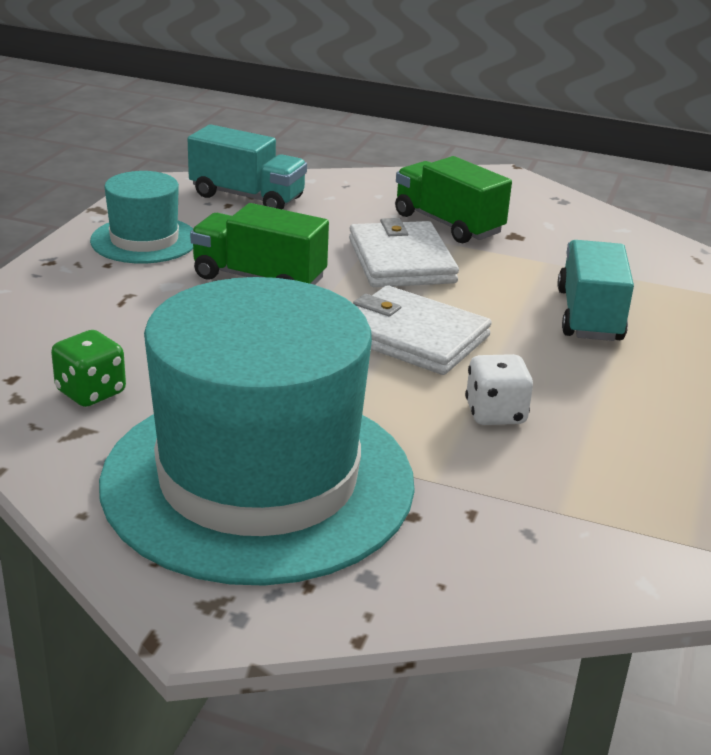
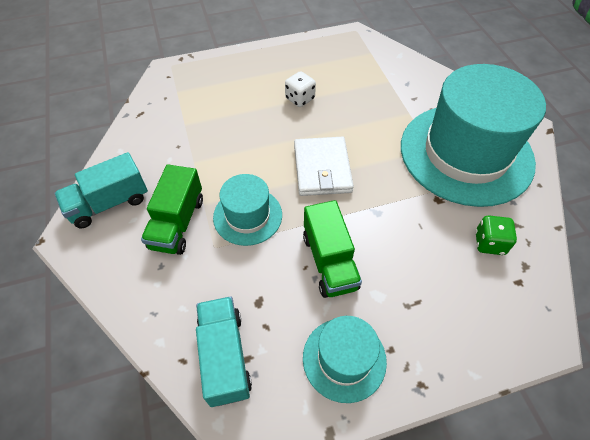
camera: 125 degrees left, 25 degrees up
(401, 261) = (247, 216): white wallet -> turquoise hat
(495, 413) = (352, 118): white dice -> white dice (300, 99)
(589, 315) = (241, 125): turquoise truck -> turquoise truck (109, 203)

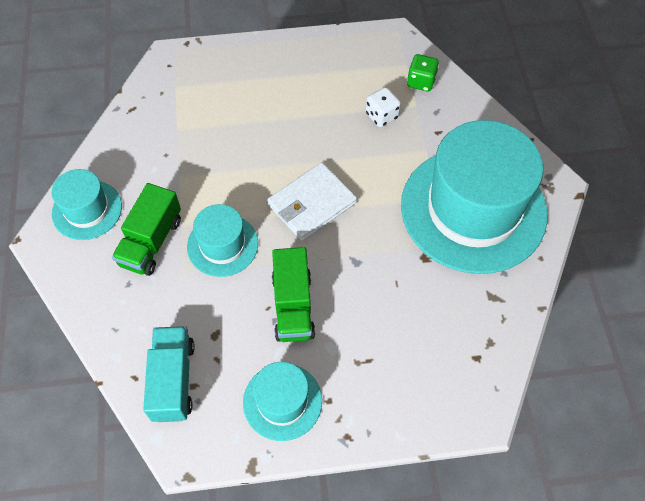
camera: 10 degrees right, 5 degrees up
(109, 203) = (87, 210): turquoise truck -> turquoise hat
(300, 99) = (308, 115): white dice -> white dice (381, 116)
(322, 169) = (312, 204): white wallet -> white wallet turned 45 degrees clockwise
(489, 243) = (462, 313): green dice -> green dice (421, 82)

